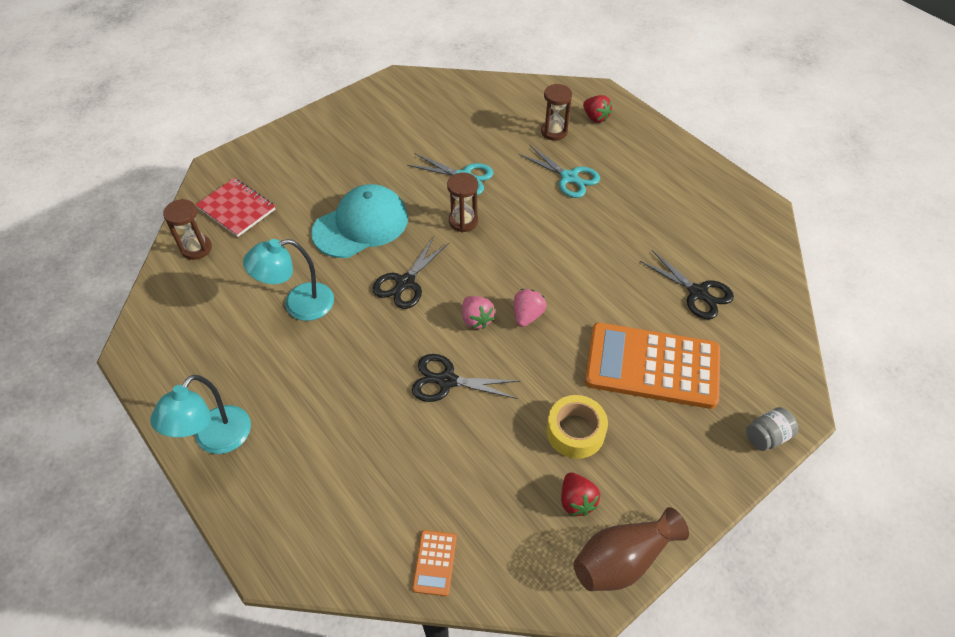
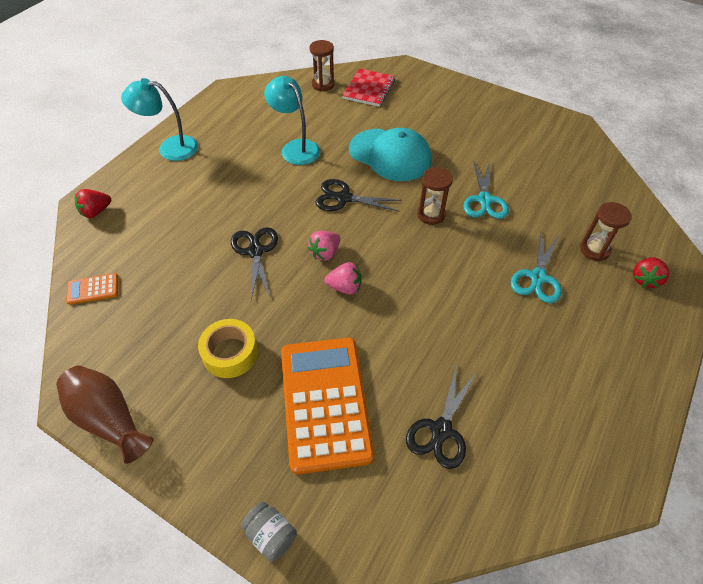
camera: 70 degrees right, 0 degrees up
(576, 501) = (160, 370): red strawberry -> red strawberry (96, 212)

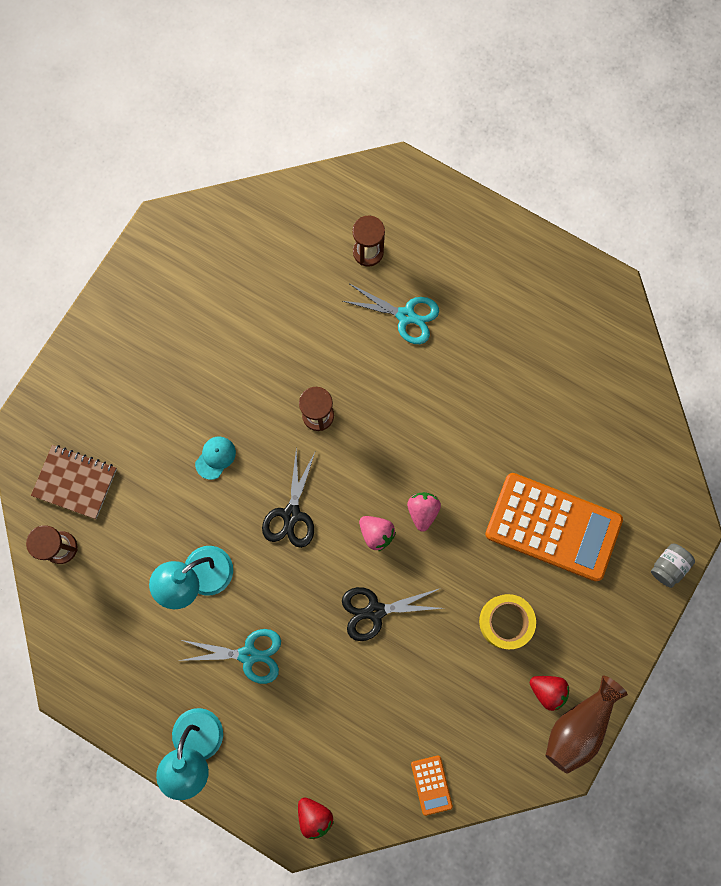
camera: 90 degrees left, 25 degrees up
(325, 402) = (553, 527): orange calculator -> orange calculator turned 150 degrees counterclockwise
(369, 89) = (75, 482): red notebook -> brown notebook
(390, 155) = (215, 457): turquoise cap -> turquoise cap, size x0.43
(441, 430) = (574, 426): black scissors -> none
(484, 200) = (295, 354): turquoise scissors -> turquoise scissors (248, 655)
(645, 279) = (406, 214): red strawberry -> red strawberry (547, 690)

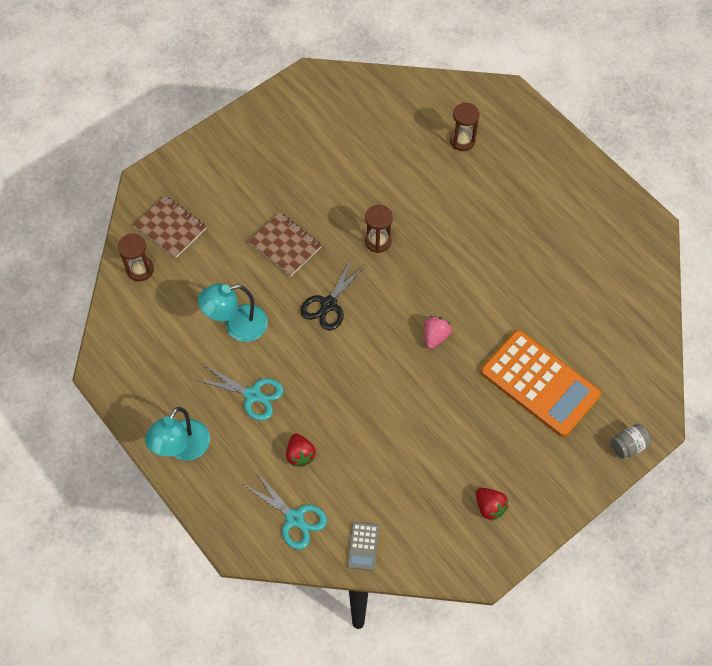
camera: 20 degrees right, 15 degrees down
(215, 457) = (285, 245): turquoise cap -> brown notebook
(314, 815) = (256, 535): red strawberry -> red strawberry (300, 454)
(375, 611) = (368, 397): black scissors -> none
(376, 533) = (391, 340): pink strawberry -> none
(406, 316) = (475, 193): turquoise scissors -> turquoise scissors (294, 518)
(431, 785) = (363, 546): orange calculator -> grey calculator
(505, 621) = (473, 442): yellow tape -> none
(578, 725) = (506, 544): brown vase -> none

